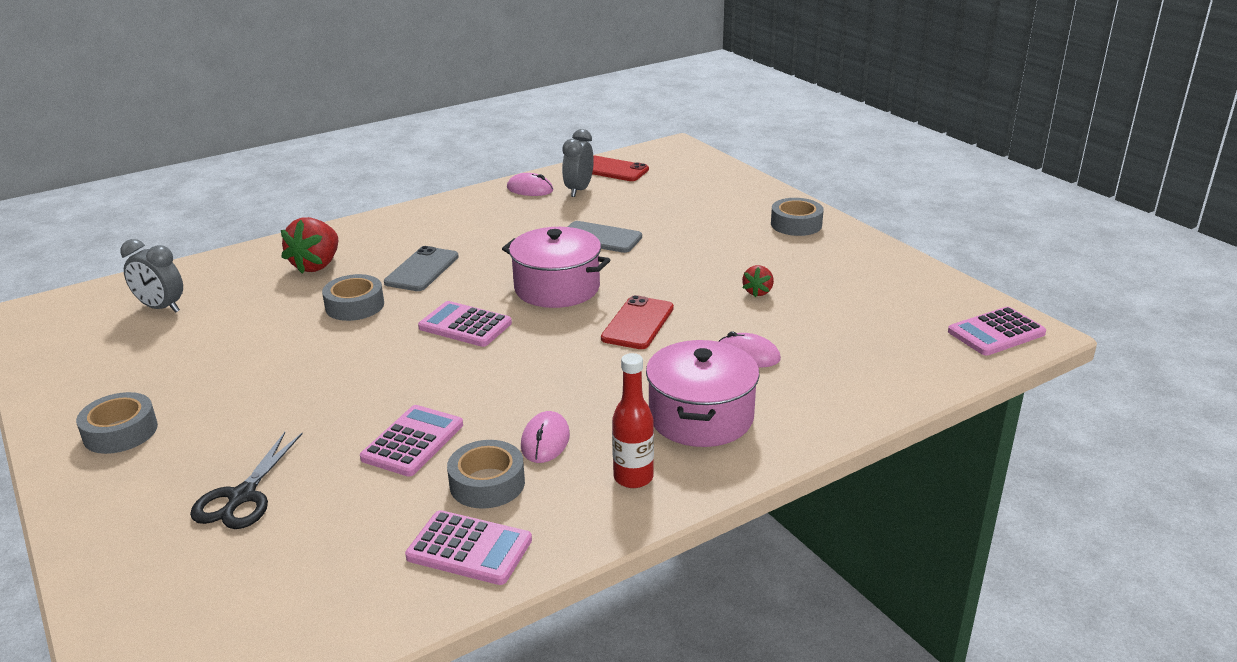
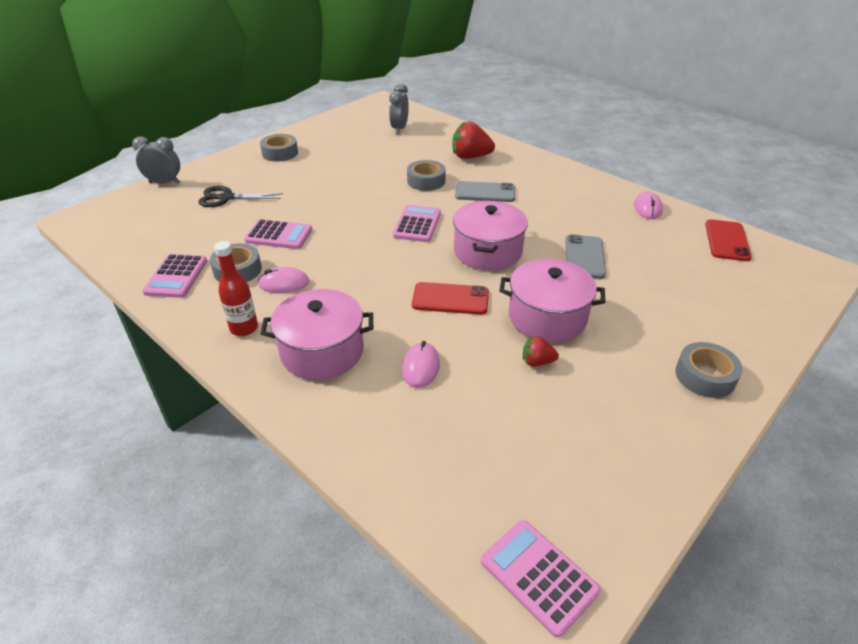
camera: 75 degrees right, 10 degrees up
(578, 190) = (667, 231): grey clock -> grey clock (164, 183)
(692, 275) = (547, 317): none -> pink pot

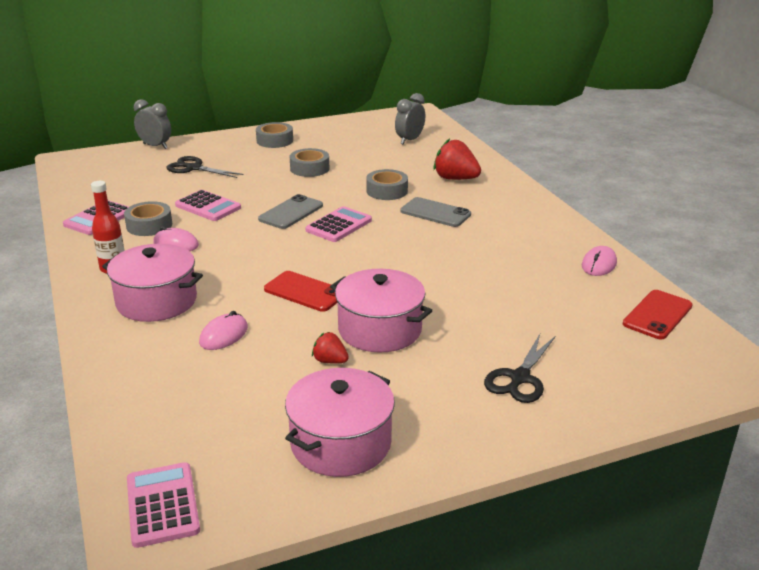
camera: 25 degrees right, 10 degrees down
(487, 251) = (382, 263): pink pot -> pink pot (341, 443)
(584, 257) = (475, 291): grey phone -> grey phone (291, 212)
(692, 327) = (520, 378): none -> black scissors
(705, 376) = (483, 420): grey tape -> grey tape (309, 168)

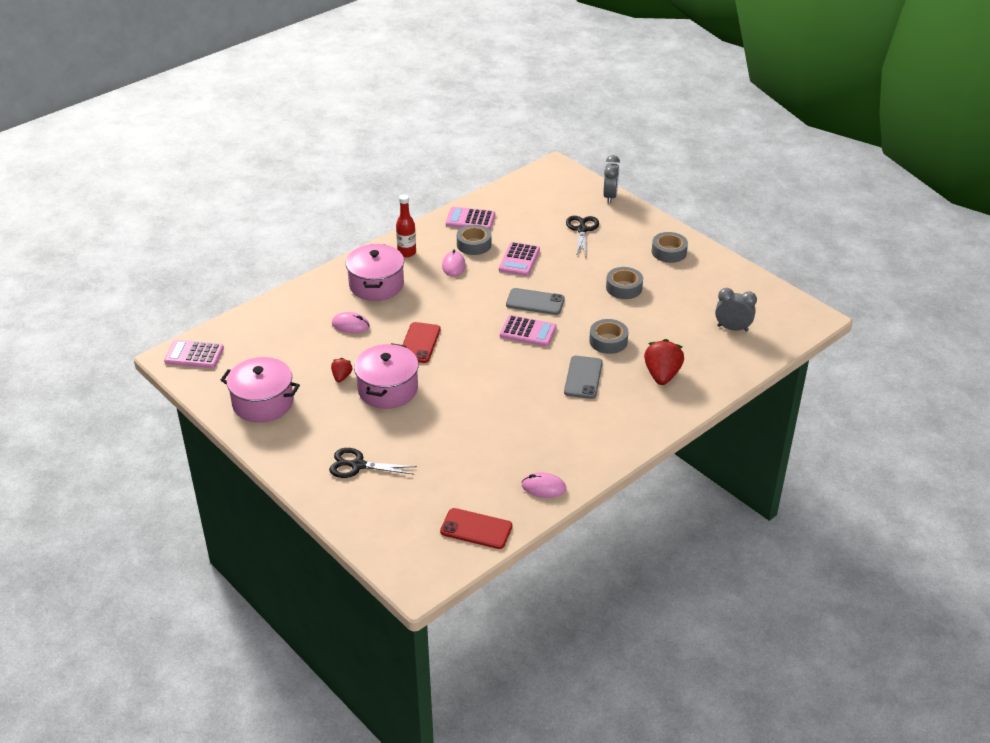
camera: 70 degrees right, 10 degrees up
(162, 505) = (194, 355): pink calculator -> pink calculator turned 135 degrees counterclockwise

